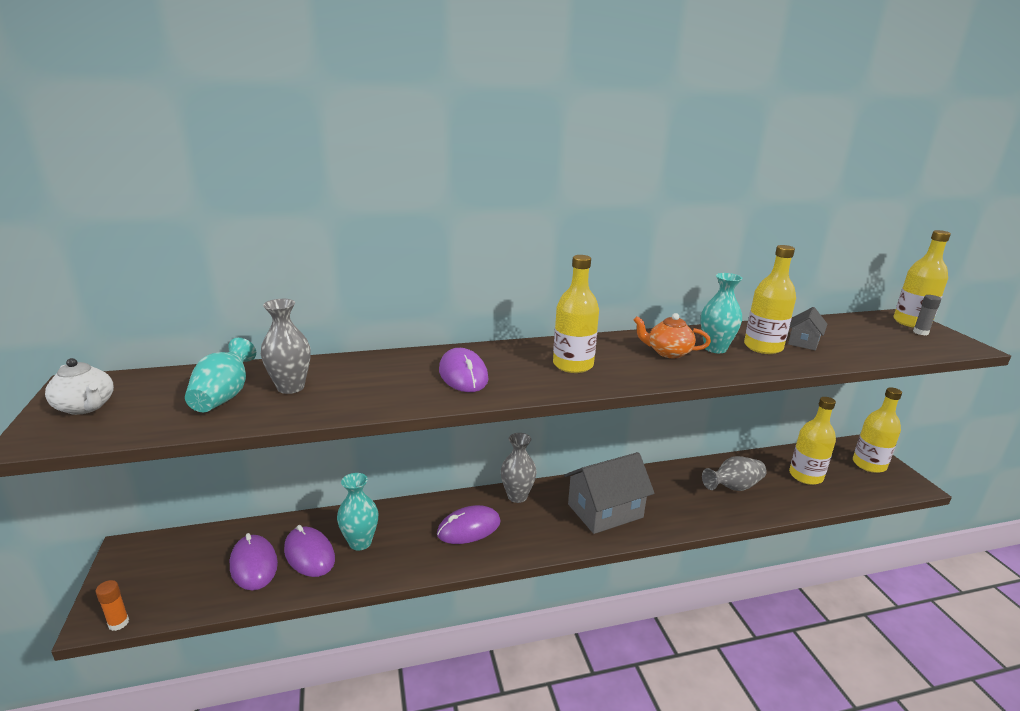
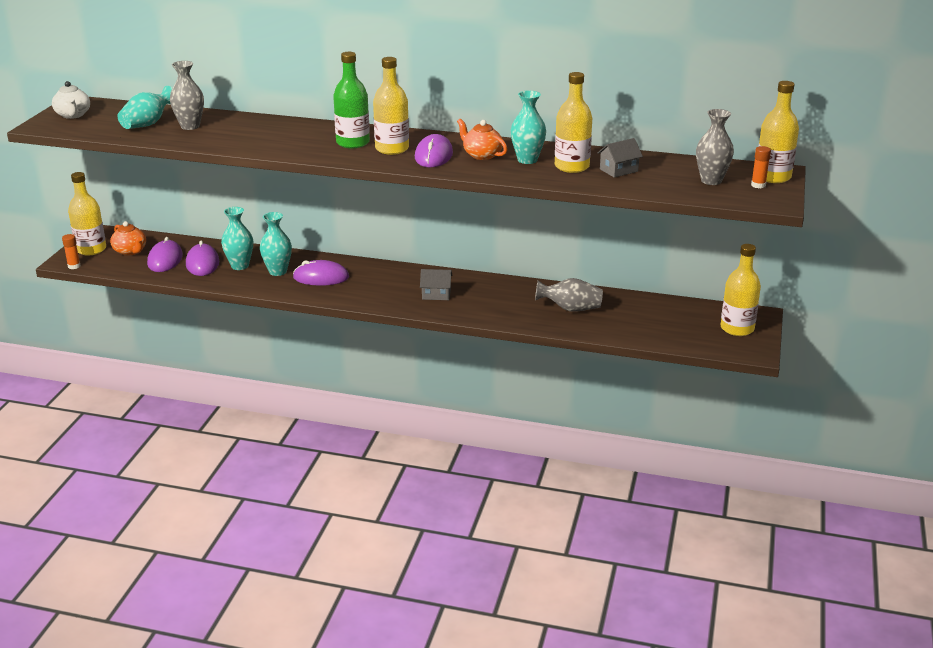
camera: 30 degrees right, 5 degrees up
(193, 567) = (130, 251): none -> orange teapot
(413, 536) = (278, 271): none -> turquoise vase
(463, 375) = (305, 140): purple mouse -> purple mouse (433, 155)
(517, 496) = (379, 269): grey vase -> grey vase (711, 181)
(521, 367) = (353, 143): none -> green bottle
(605, 511) = (436, 294): grey house -> grey house, size x0.51
(805, 476) = (654, 319): yellow bottle -> yellow bottle (91, 249)
(920, 332) = (758, 185): grey glue stick -> orange glue stick

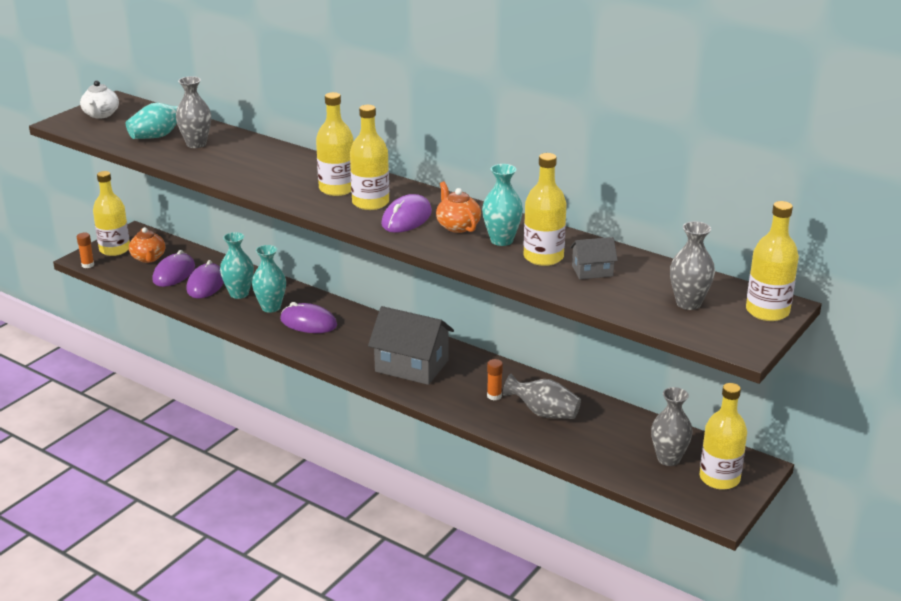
camera: 20 degrees right, 0 degrees up
(353, 143) = (337, 189): green bottle -> yellow bottle
(436, 294) = (411, 366): grey house -> grey house, size x1.96
(690, 322) = (668, 459): none -> grey vase
(758, 185) = (740, 319): orange glue stick -> orange glue stick (494, 396)

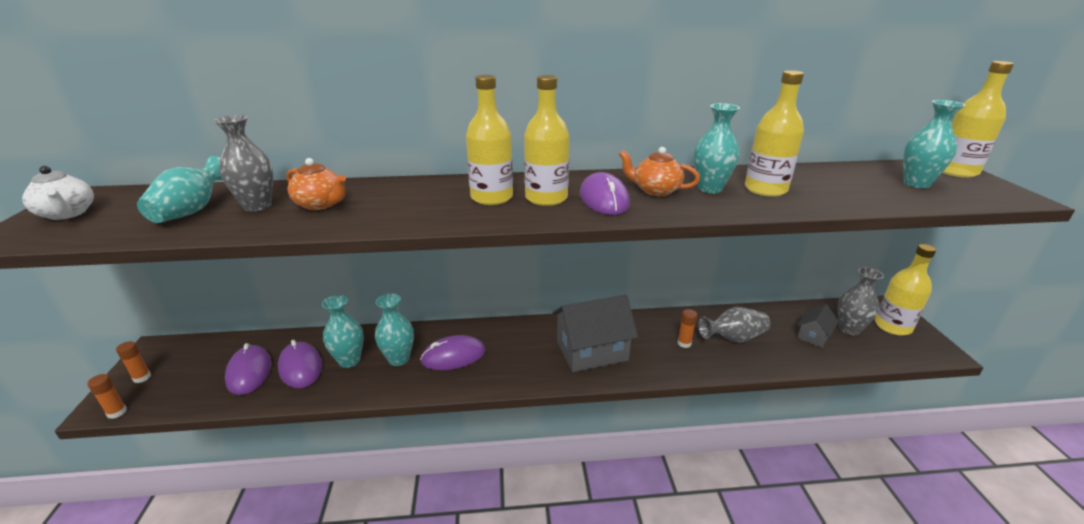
camera: 40 degrees left, 0 degrees up
(114, 249) = (142, 377): yellow bottle -> orange glue stick
(148, 258) = (199, 369): orange teapot -> orange teapot (320, 204)
(592, 271) = (815, 186): grey house -> grey house (813, 336)
(688, 303) = (916, 184): grey vase -> turquoise vase

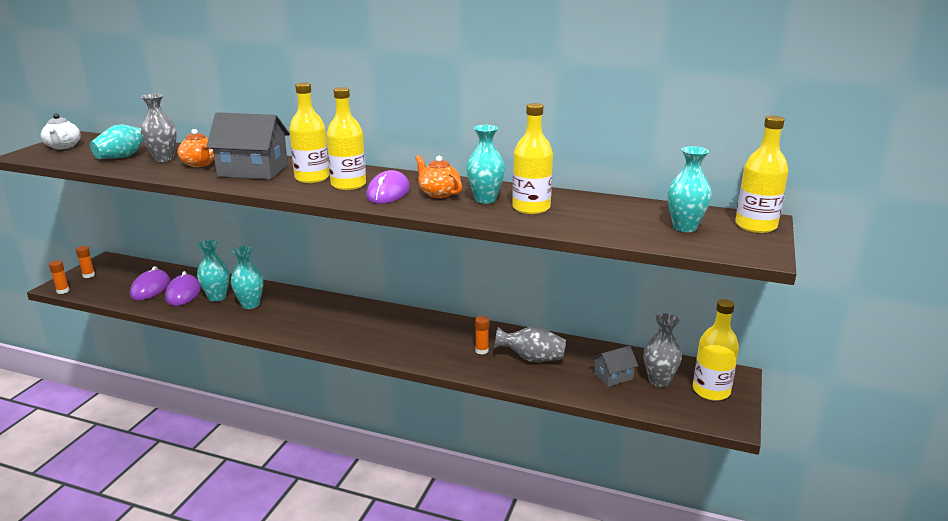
camera: 25 degrees right, 5 degrees down
(453, 356) = (289, 312): purple mouse -> none
(592, 351) = (397, 336): grey house -> grey house (253, 171)

